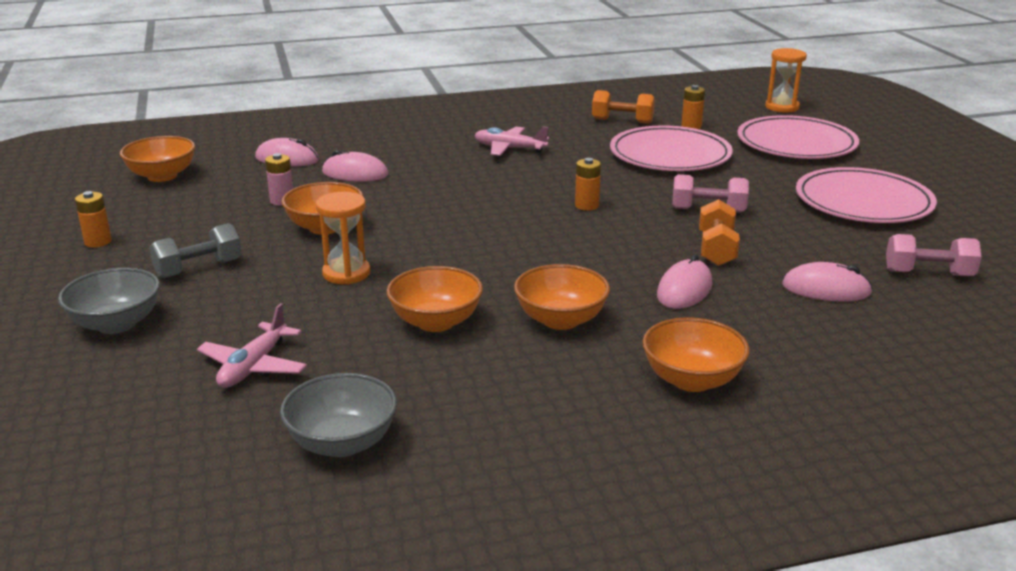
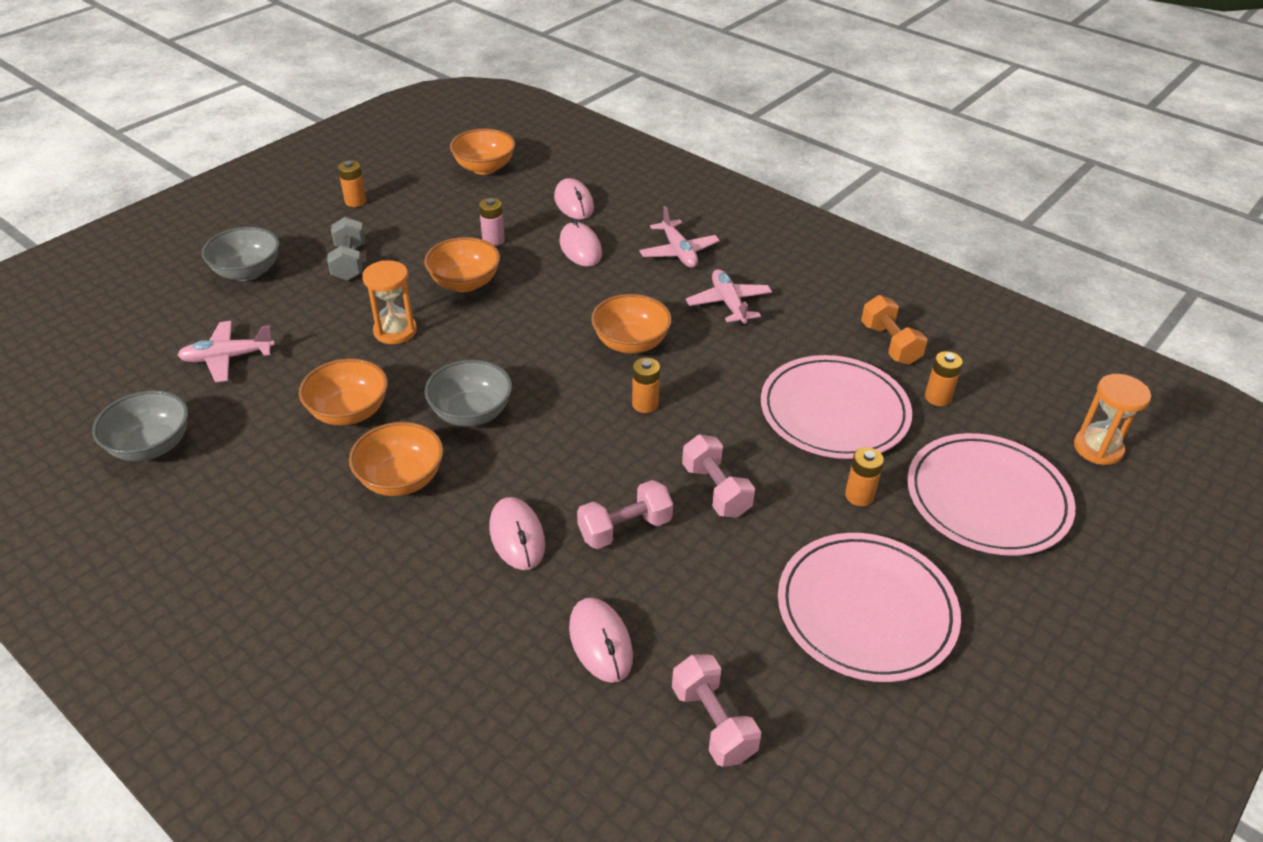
camera: 55 degrees right, 15 degrees up
(198, 269) = (349, 262): grey dumbbell -> grey dumbbell turned 60 degrees clockwise
(420, 145) = (678, 252): none -> pink plane
(511, 269) = (471, 413): none -> grey bowl
(684, 290) = (517, 536): pink mouse -> pink mouse turned 75 degrees clockwise
(692, 380) = (348, 601): orange bowl -> orange bowl (631, 343)
(716, 249) = (625, 528): orange dumbbell -> pink dumbbell
(759, 173) = (859, 496): none -> orange battery

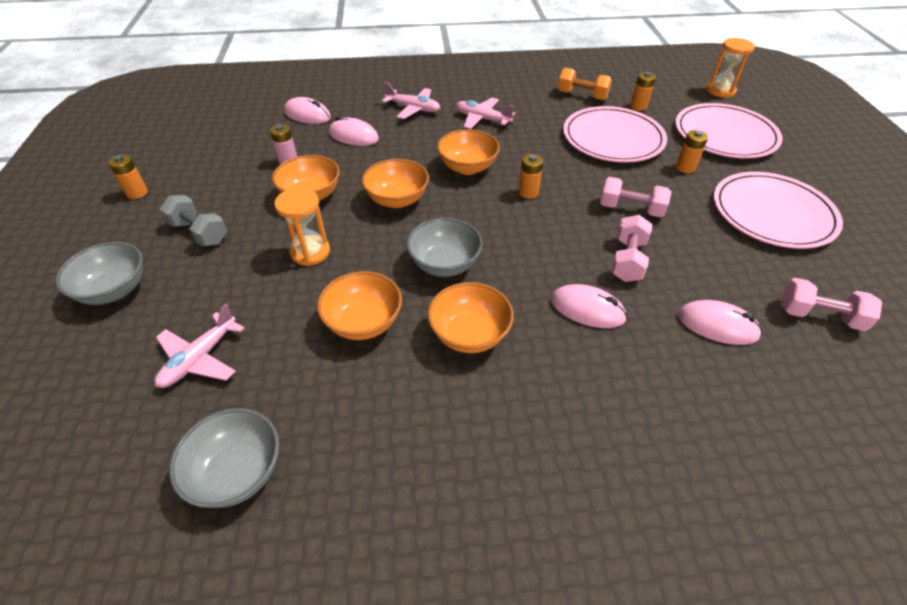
camera: 45 degrees left, 5 degrees up
(484, 168) = (210, 125): orange bowl -> orange bowl (397, 200)

